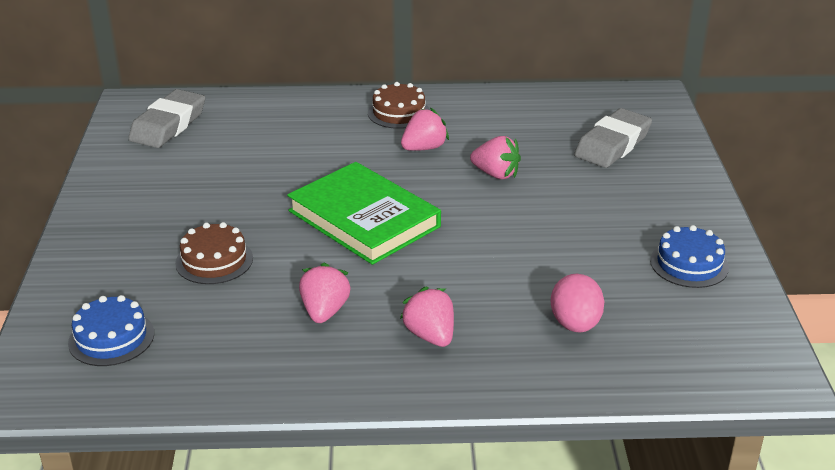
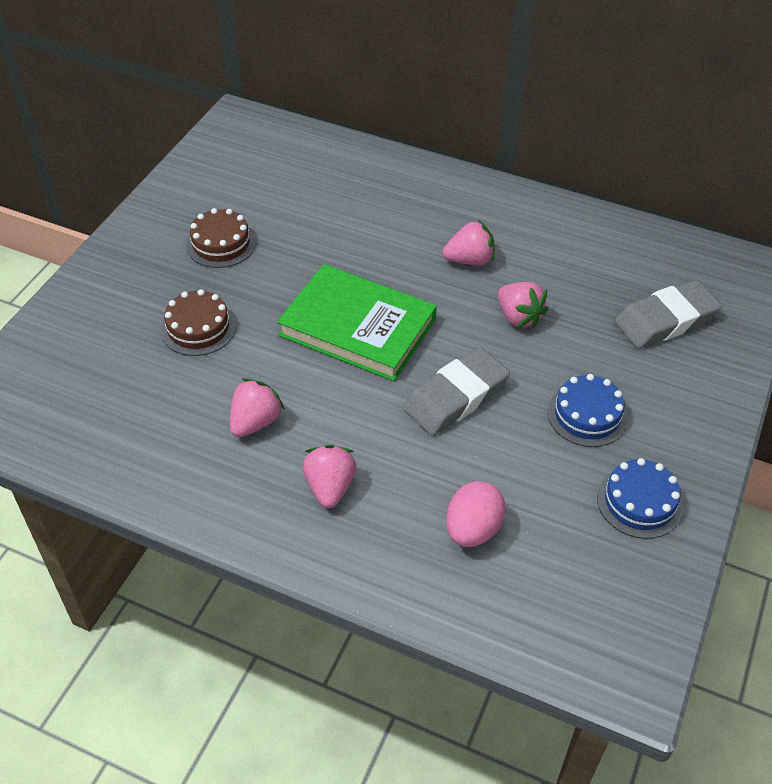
camera: 25 degrees right, 15 degrees up
(111, 338) = (67, 381): blue cake -> blue cake (587, 415)
(168, 125) = (254, 155): grey eraser -> grey eraser (455, 397)
(364, 219) = (358, 327): green book -> green book turned 45 degrees counterclockwise
(399, 113) = (474, 207): brown cake -> brown cake (221, 244)

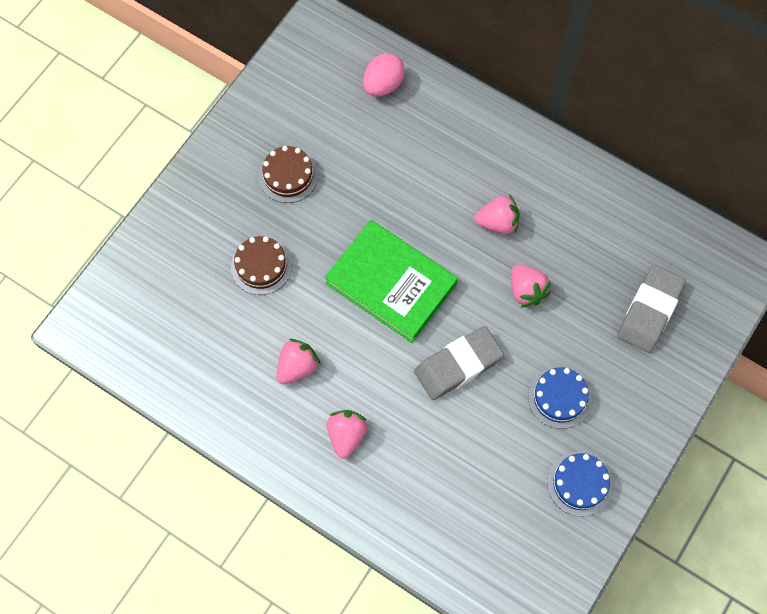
camera: 10 degrees right, 20 degrees up
(472, 529) = (447, 488): pink egg -> pink egg (383, 85)
(665, 320) = (649, 311): grey eraser -> grey eraser turned 45 degrees counterclockwise

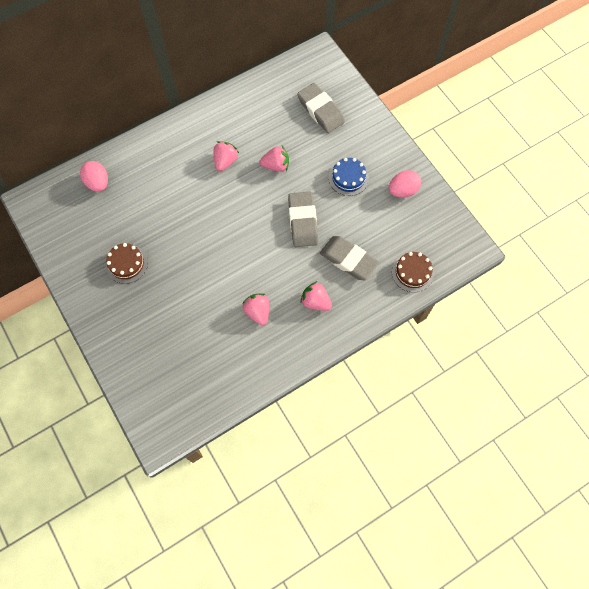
camera: 65 degrees left, 0 degrees up
(261, 266) = (179, 305): brown cake -> brown cake (412, 272)
(391, 283) = (232, 235): green book -> none
(430, 453) = (348, 260): none -> grey eraser
(579, 484) = (402, 190): blue cake -> pink egg

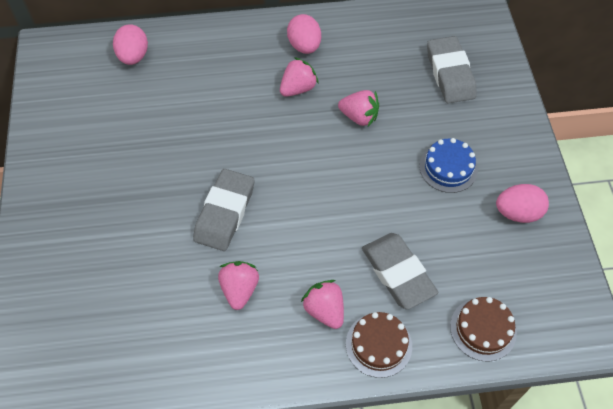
camera: 25 degrees right, 10 degrees down
(126, 264) = (111, 160): brown cake -> brown cake (378, 345)
(214, 128) = (304, 46): none -> pink egg
(302, 221) = (359, 198): grey eraser -> grey eraser (224, 213)

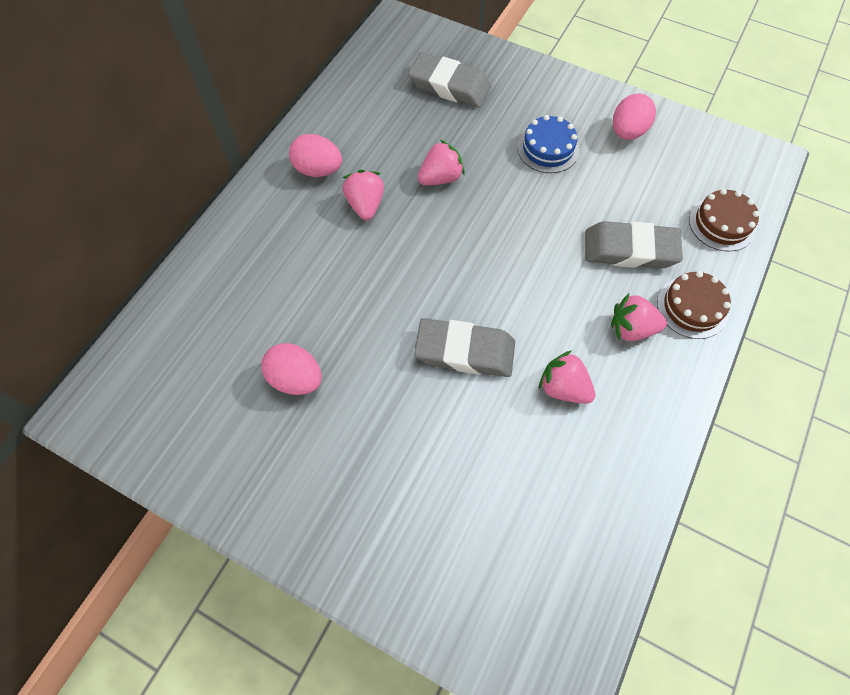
camera: 55 degrees left, 5 degrees up
(133, 56) = (186, 327): pink egg -> pink egg (296, 379)
(224, 213) = (465, 351): grey eraser -> grey eraser turned 45 degrees counterclockwise

